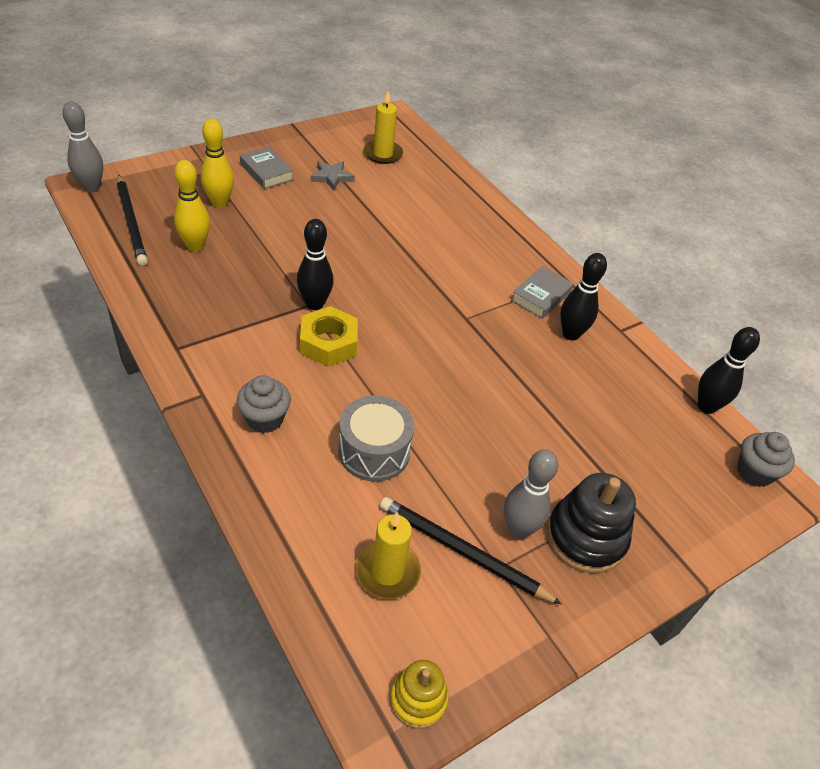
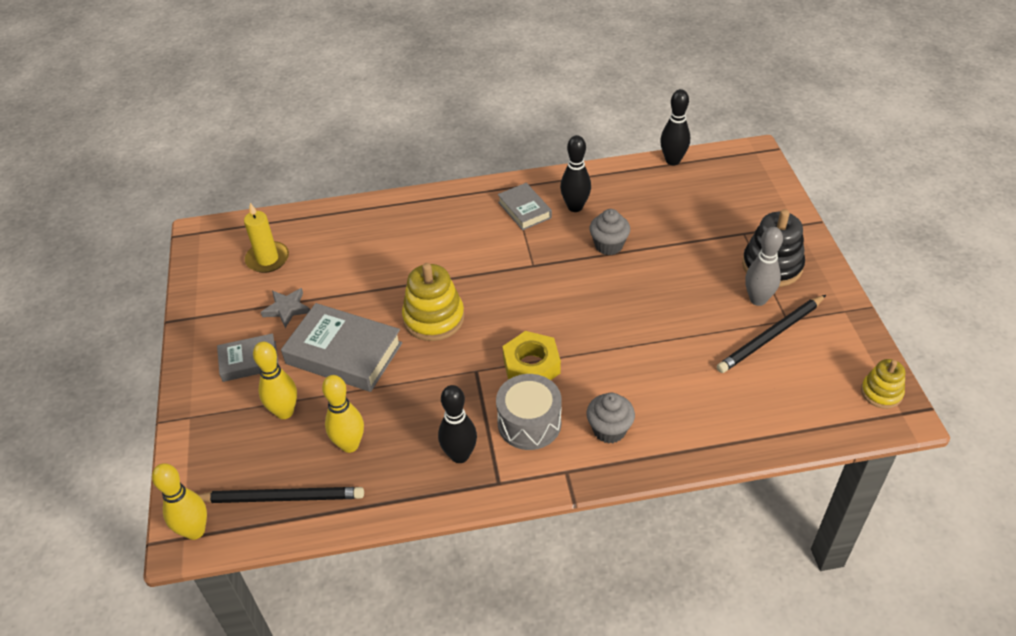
camera: 60 degrees left, 0 degrees up
(91, 187) = (195, 531): grey bowling pin -> yellow bowling pin
(295, 220) = (344, 353): none -> grey book
(315, 304) = (476, 365): black bowling pin -> black bowling pin (460, 455)
(360, 264) = (433, 318): none -> yellow stacking toy
(374, 451) = (664, 364): grey drum -> grey drum (529, 423)
(387, 572) = (779, 384): yellow candle -> none
(754, 472) = (737, 161): grey cupcake -> grey cupcake (608, 245)

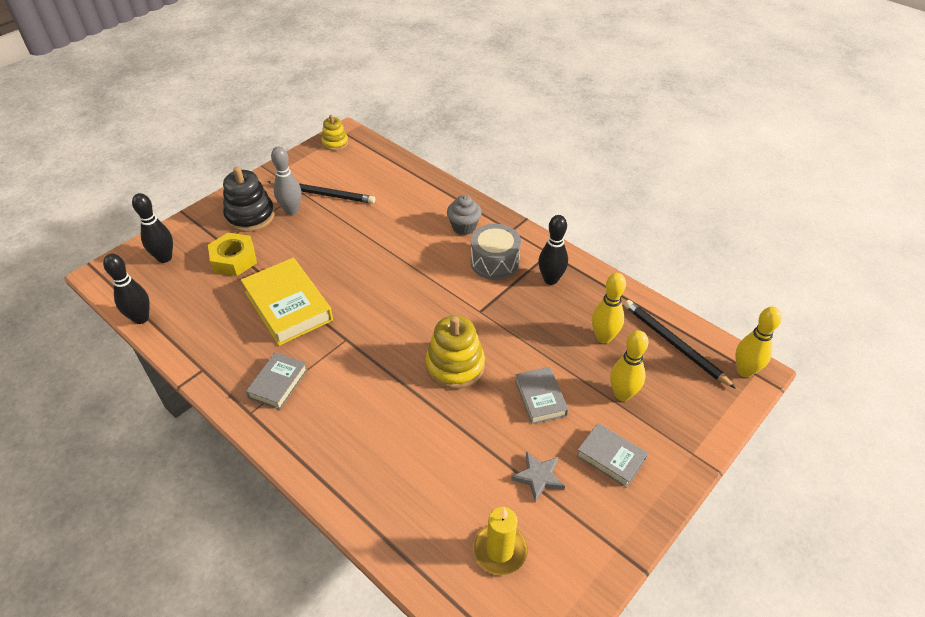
camera: 130 degrees left, 0 degrees up
(344, 353) = (540, 398): grey book -> grey book, size x0.57
(531, 366) = (448, 285): yellow nut -> yellow nut (234, 259)
(575, 207) = (251, 351): black bowling pin -> black bowling pin (165, 258)
(608, 245) = (288, 306): grey cupcake -> yellow book

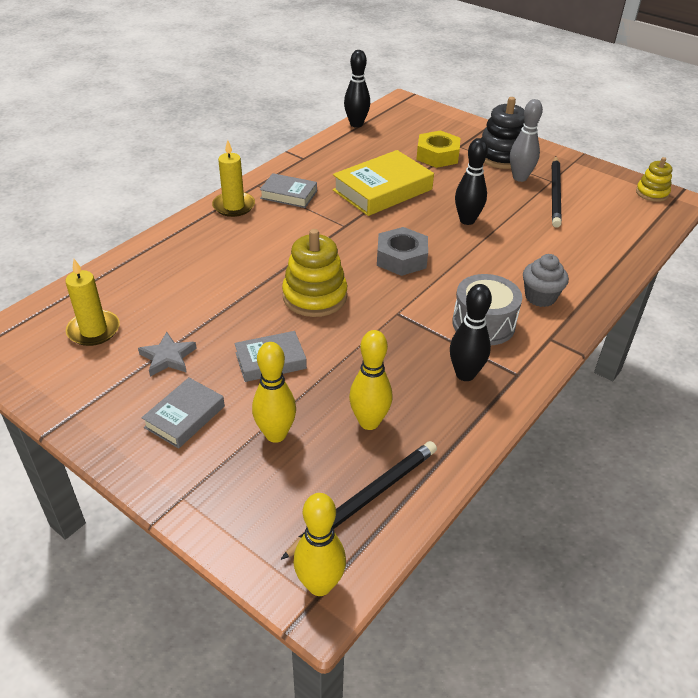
camera: 85 degrees right, 5 degrees down
(165, 258) = (430, 123): black bowling pin -> black bowling pin (467, 220)
(290, 434) = (234, 206): none -> yellow candle
(404, 302) = (401, 258): none -> grey nut

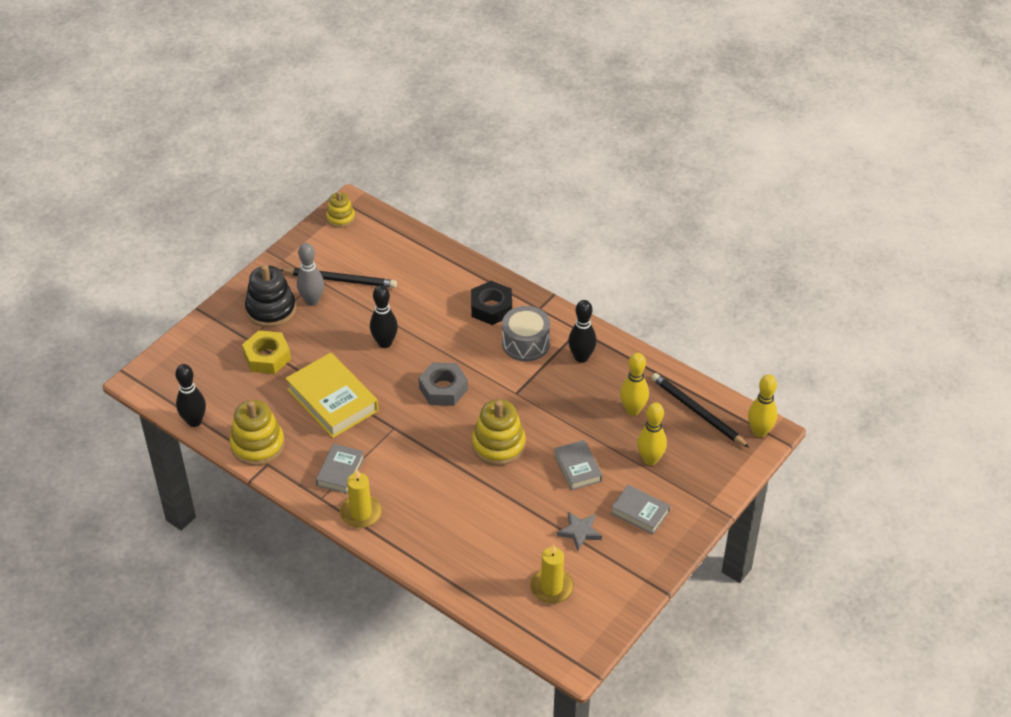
camera: 90 degrees left, 5 degrees up
(326, 153) = (257, 445): none -> yellow stacking toy
(540, 297) = (491, 308): grey cupcake -> black nut

